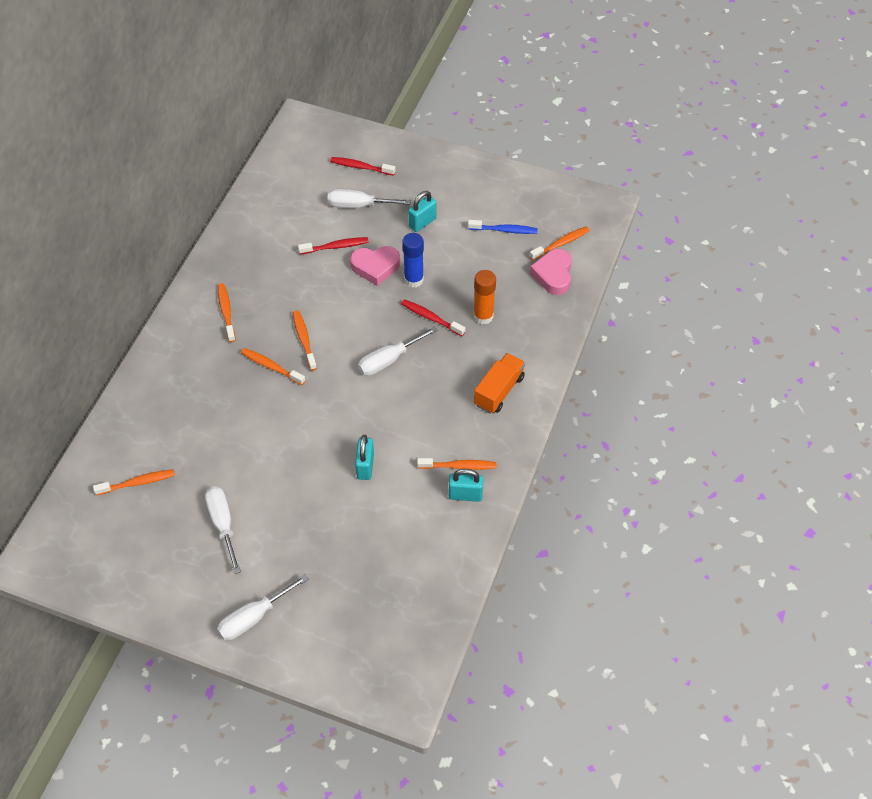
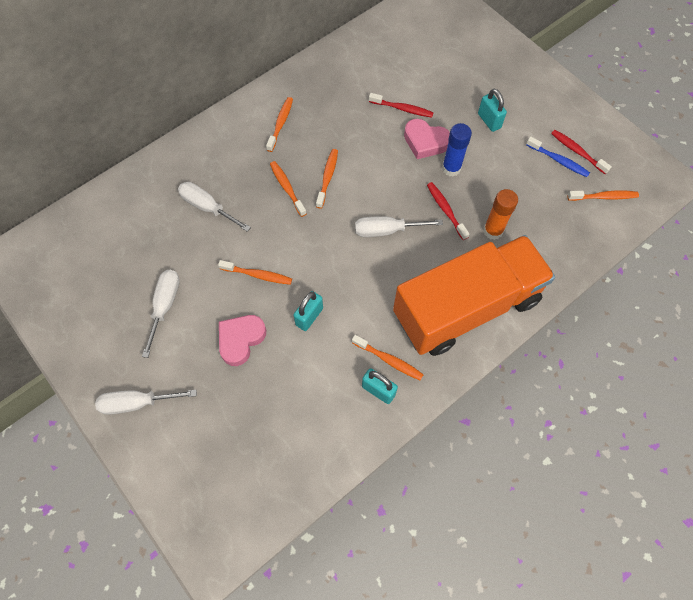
camera: 30 degrees right, 10 degrees up
(138, 483) = (124, 234): orange toothbrush -> orange toothbrush (258, 275)
(358, 205) = (443, 81): white screwdriver -> white screwdriver (207, 207)
(360, 167) = (465, 49): red toothbrush -> red toothbrush (577, 151)
(422, 222) = (489, 121): turquoise padlock -> turquoise padlock turned 75 degrees clockwise
(499, 391) = (466, 307): orange truck -> orange truck, size x2.33
(553, 275) = (580, 222): pink heart -> pink heart (241, 340)

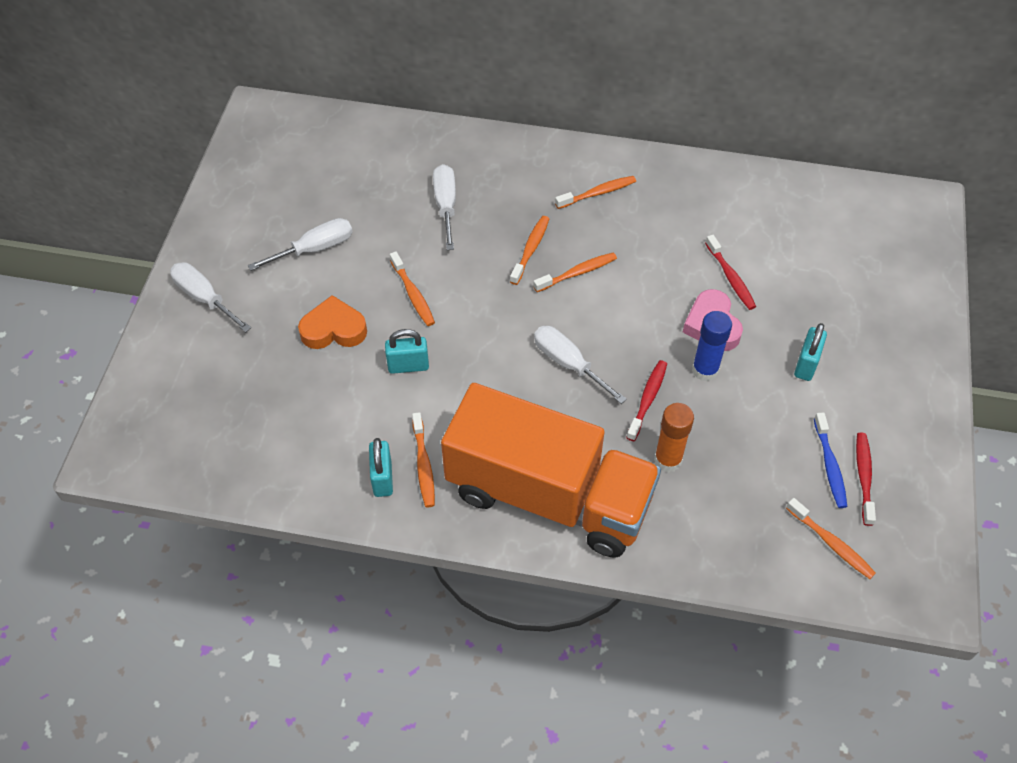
camera: 50 degrees right, 10 degrees down
(241, 340) = (334, 329): pink heart -> orange heart

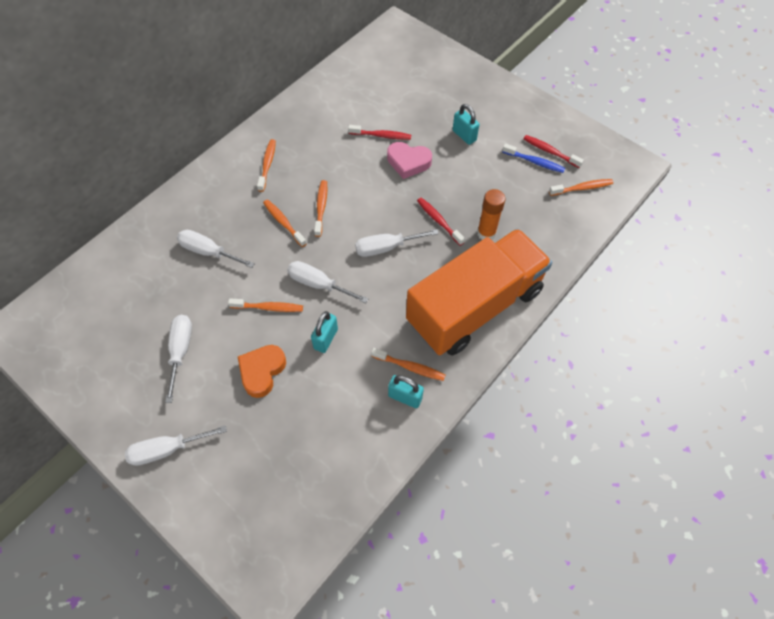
camera: 60 degrees left, 5 degrees up
(473, 323) = (318, 284): none -> white screwdriver
(705, 370) = (437, 183): blue glue stick -> none

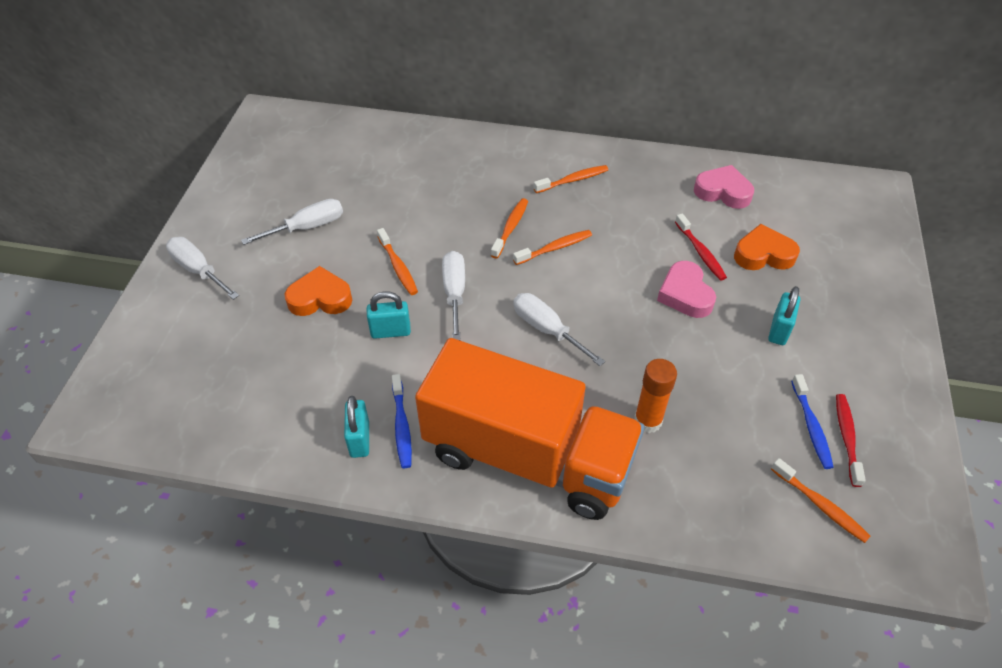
camera: 60 degrees right, 10 degrees down
(208, 252) = (432, 190): white screwdriver -> none
(341, 95) = (723, 192): none -> pink heart
(405, 108) = (763, 254): none -> orange heart
(410, 367) = (402, 426): orange toothbrush -> blue toothbrush
(438, 221) = (625, 362): red toothbrush -> none

